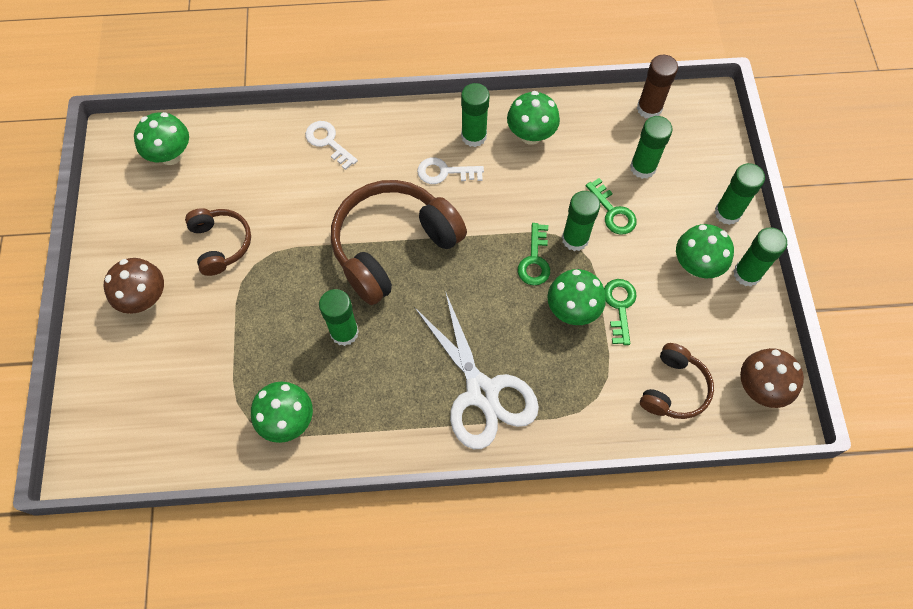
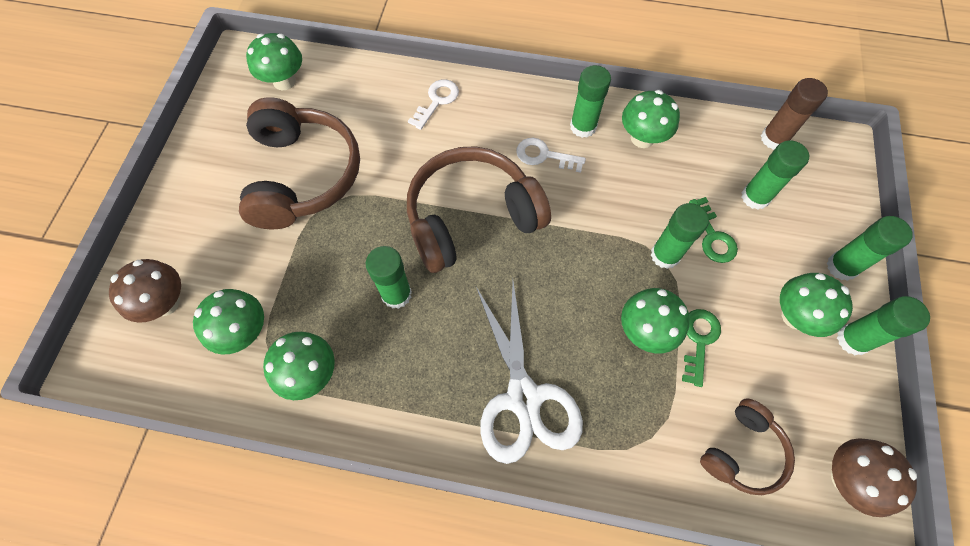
camera: 15 degrees right, 0 degrees up
(145, 299) = (213, 211): brown mushroom -> brown mushroom (165, 303)
(214, 400) = (244, 332): none -> green mushroom
(221, 244) = (302, 175): brown headphones -> brown headphones, size x1.84
(328, 142) = (436, 101): white key -> white key turned 60 degrees clockwise
(535, 260) = (616, 267): green key -> none

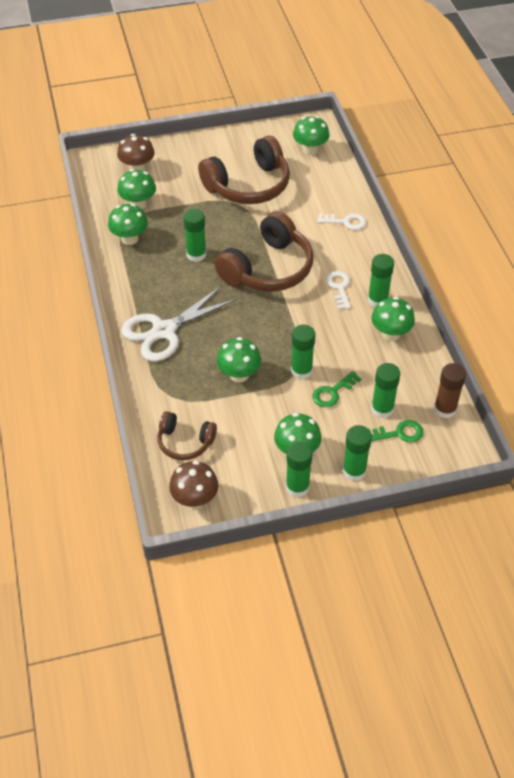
camera: 65 degrees right, 15 degrees down
(471, 218) = (268, 269): brown headphones -> brown headphones turned 90 degrees clockwise
(699, 341) = (248, 403): green key -> green key (398, 433)

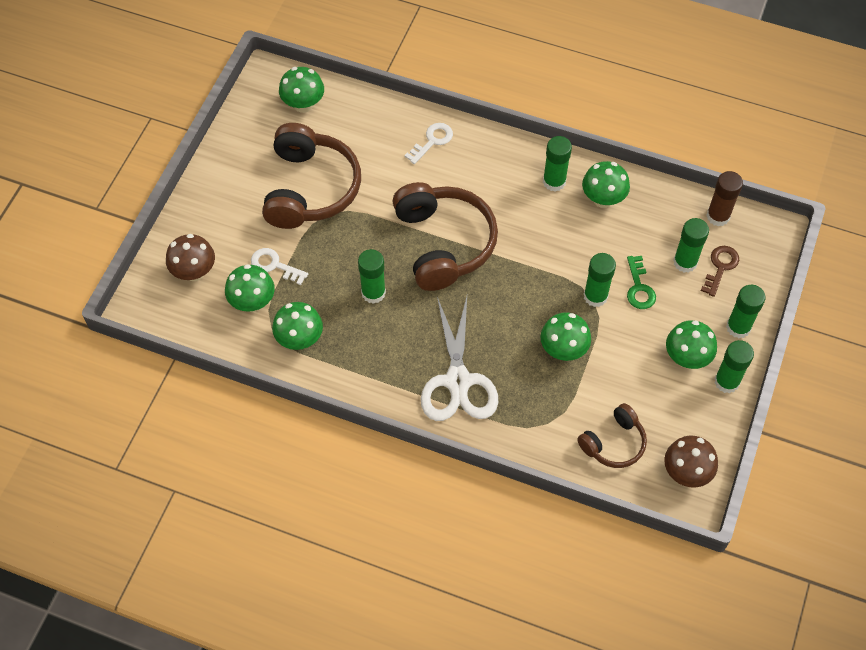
camera: 55 degrees left, 10 degrees up
(339, 288) = (515, 201): white key -> white key (275, 265)
(398, 433) = (720, 267): green key -> brown key

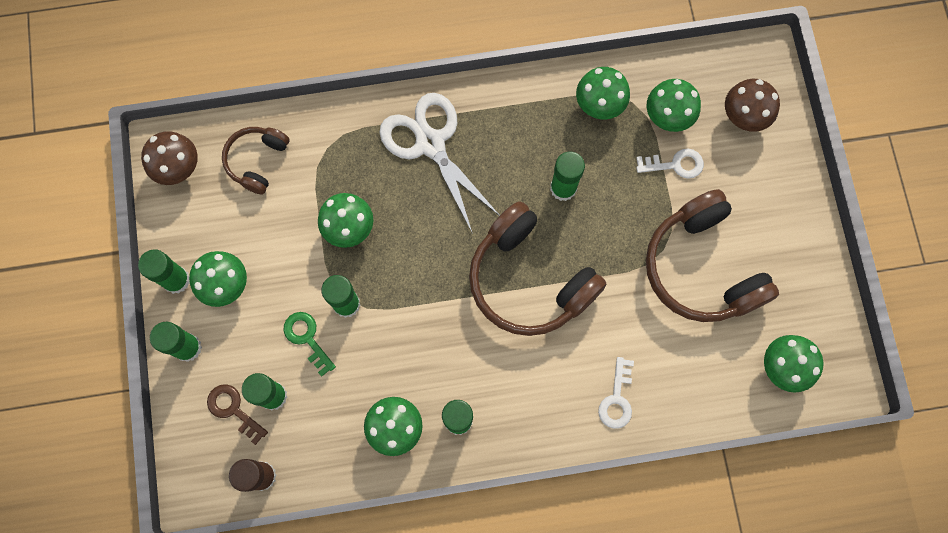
camera: 150 degrees right, 15 degrees up
(720, 267) = (233, 410): brown key -> brown key turned 135 degrees clockwise

